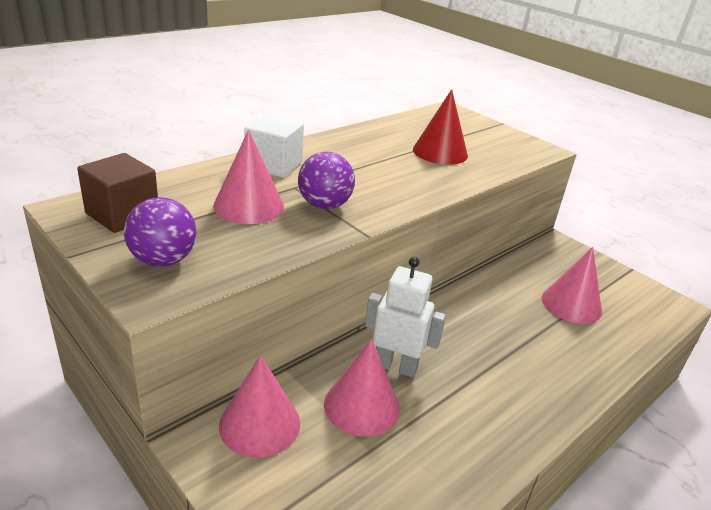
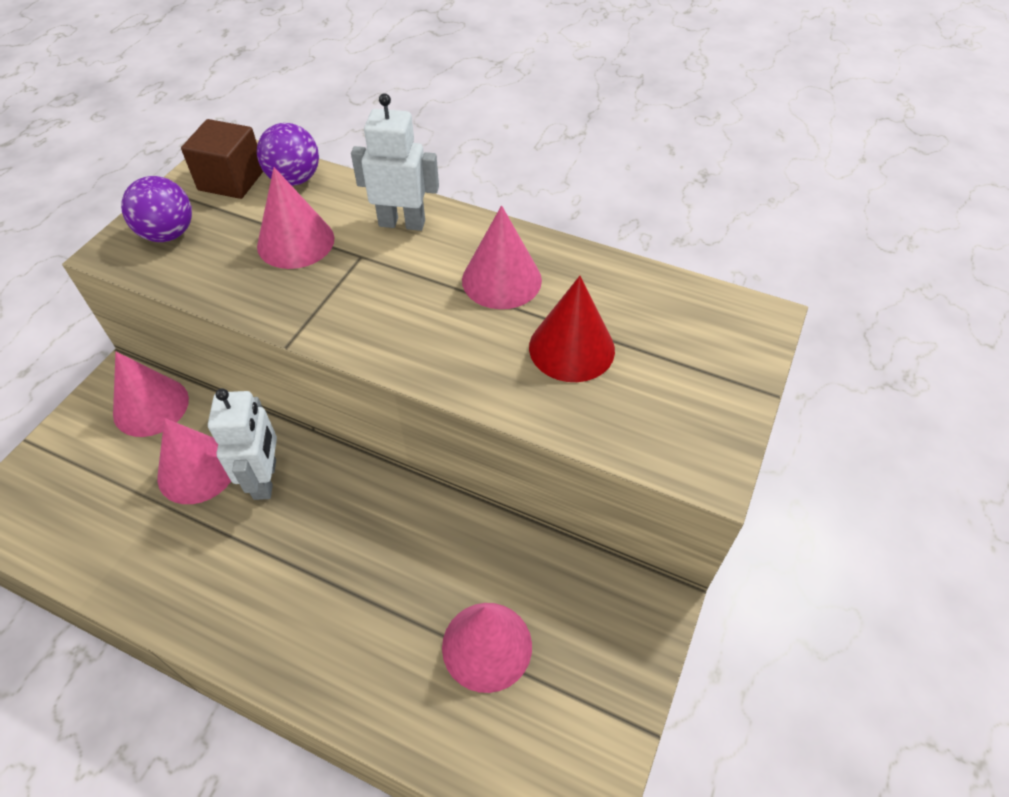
camera: 70 degrees right, 20 degrees up
(274, 165) = (402, 223): white cube -> white robot
(324, 205) = (332, 292): purple ball -> purple ball (294, 179)
(365, 153) = (501, 280): none -> pink cone

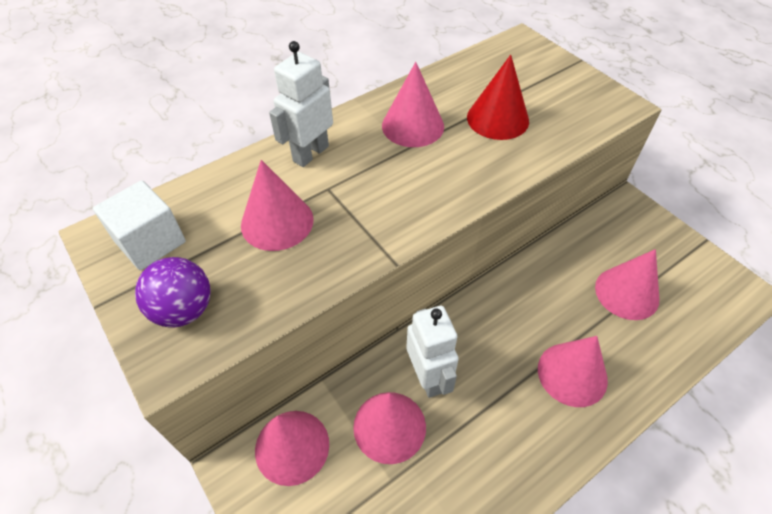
camera: 60 degrees left, 0 degrees up
(231, 180) = (150, 242): brown cube -> white cube
(266, 479) = (428, 377): white robot -> white robot turned 45 degrees clockwise
(294, 179) = (194, 199): purple ball -> none
(330, 617) = (572, 374): none -> pink cone

